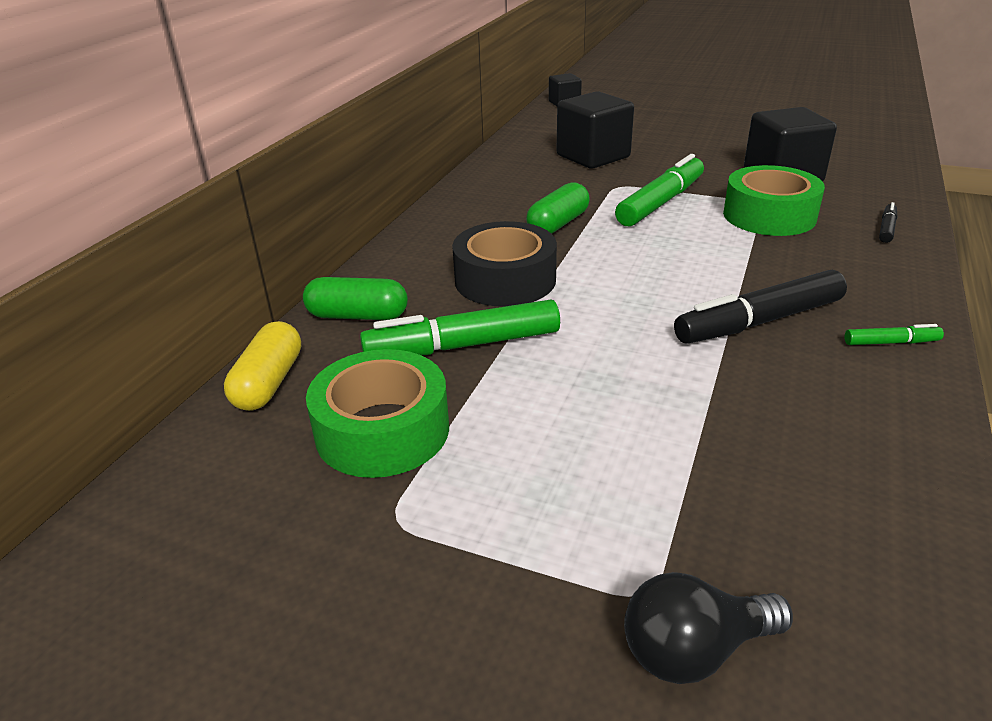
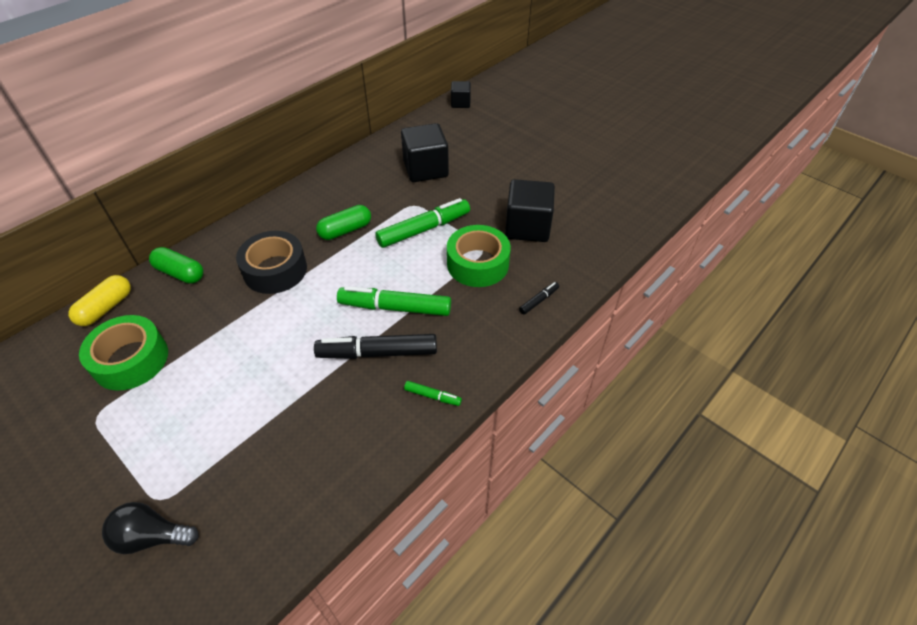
camera: 20 degrees right, 15 degrees up
(463, 346) = (212, 315): green marker -> green marker (395, 307)

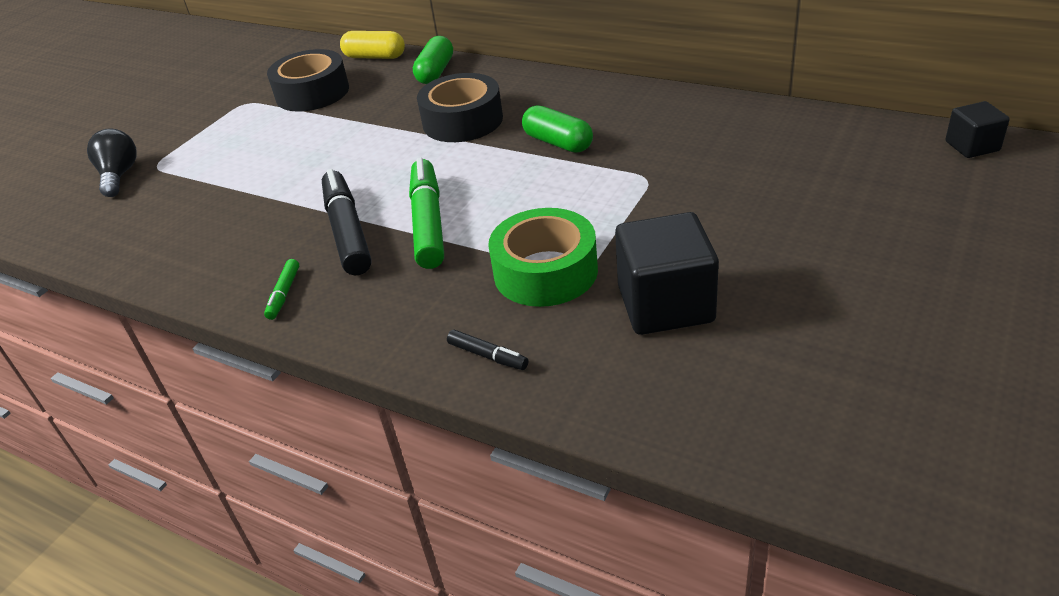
camera: 80 degrees right, 10 degrees down
(131, 360) = (312, 93): green tape -> black tape
(424, 229) = (596, 202): green marker -> none
(425, 169) = (743, 165): black cube -> none

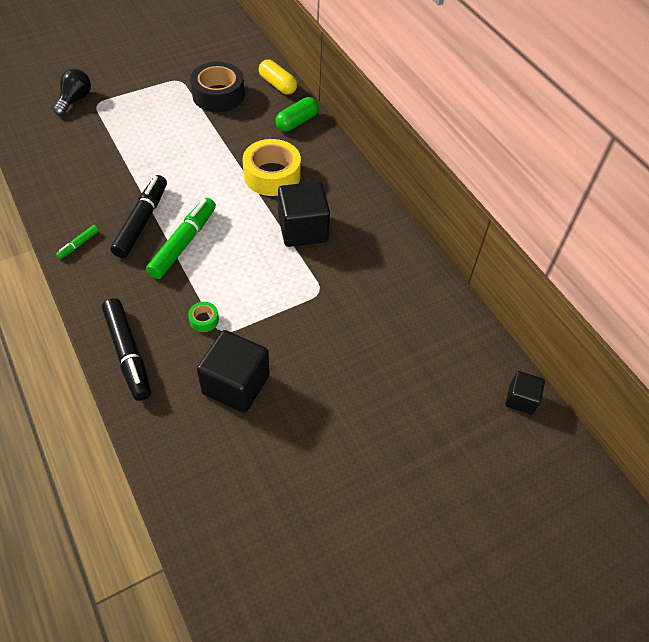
camera: 25 degrees right, 15 degrees up
(462, 121) = (272, 175): black tape -> yellow tape
(488, 356) = (128, 353): black marker -> black marker, size x2.16
(545, 272) = (204, 320): green tape -> green tape, size x0.44
(558, 143) = (303, 229): green capsule -> black cube

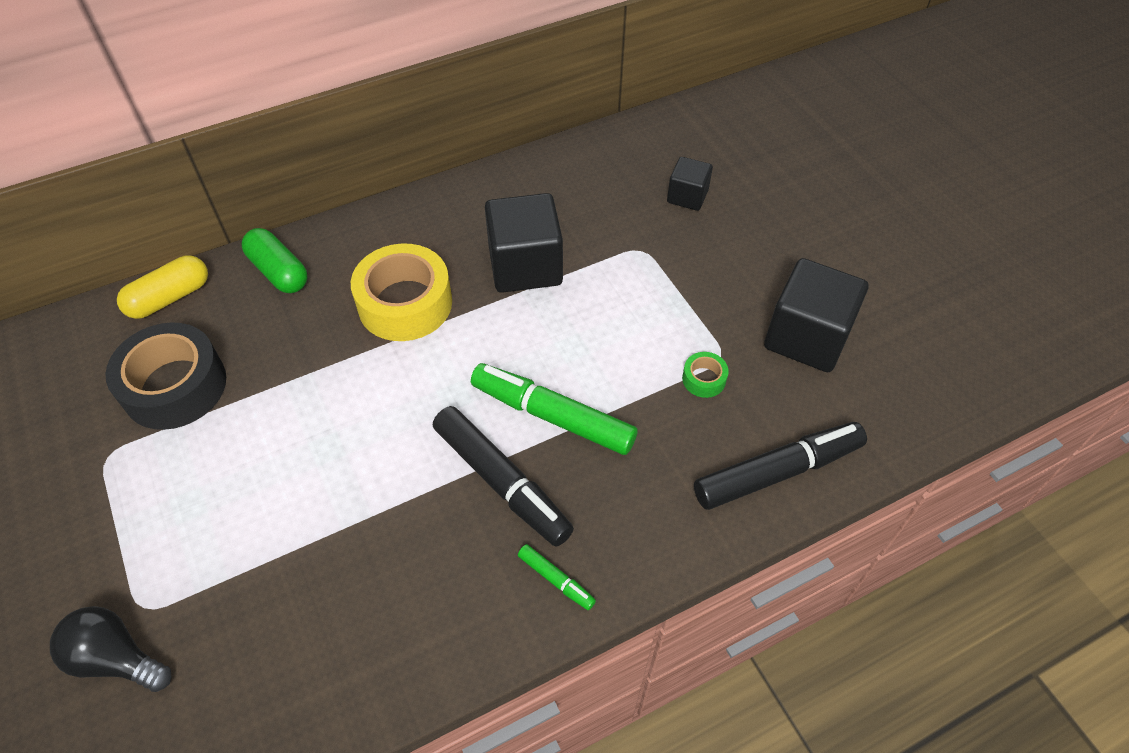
camera: 85 degrees left, 0 degrees up
(142, 221) = (501, 482): black marker -> black marker turned 150 degrees counterclockwise
(521, 399) = (778, 89): black cube -> black cube (687, 196)

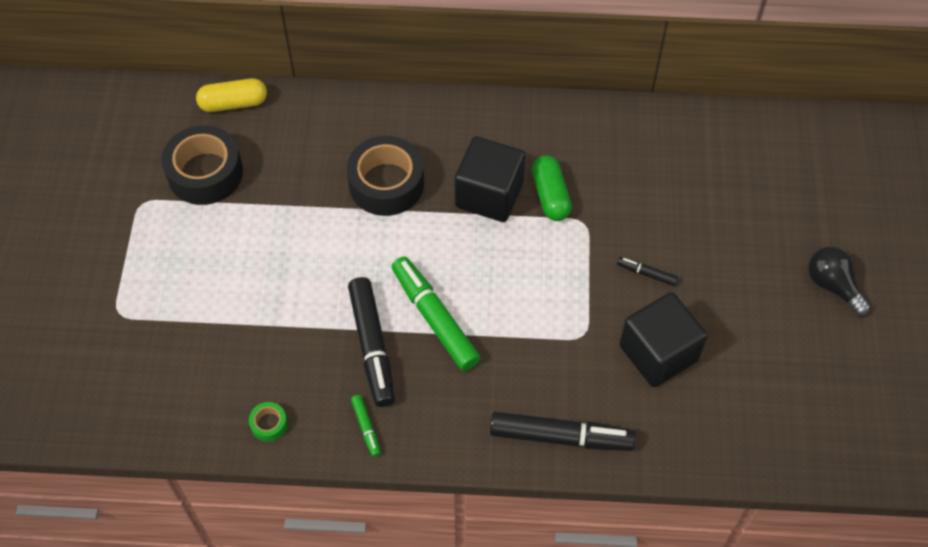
camera: 30 degrees right, 5 degrees up
(117, 658) = (91, 336): black light bulb -> black light bulb (832, 286)
(279, 272) = (315, 116): green capsule -> green capsule (550, 196)
(405, 303) = (386, 184): yellow tape -> black tape
(687, 196) = (653, 194): black cube -> none
(704, 379) = (558, 345): green tape -> green tape (269, 424)
(737, 269) = (646, 274): none -> black marker

